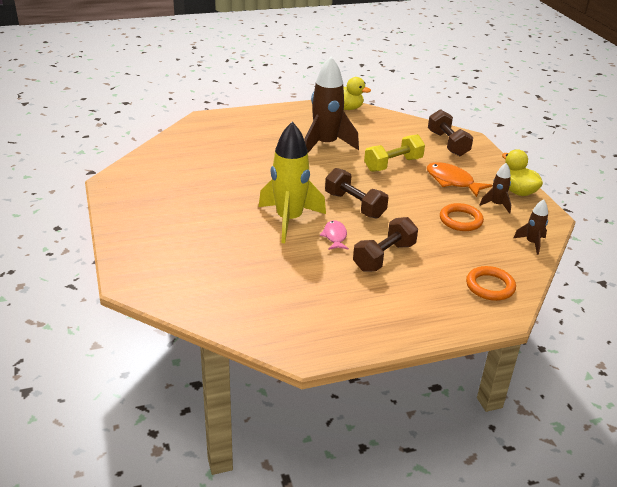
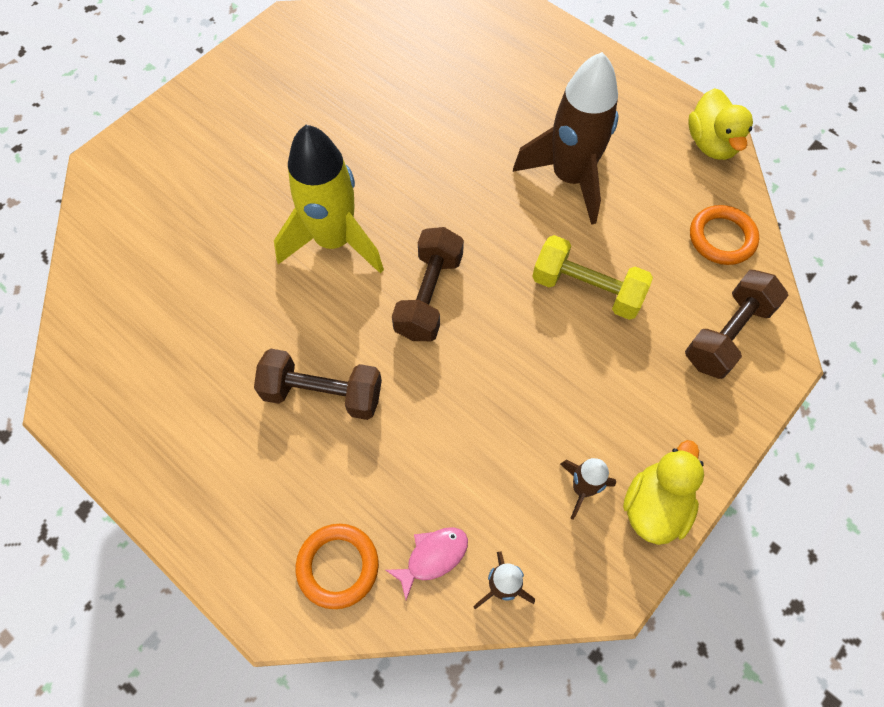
camera: 60 degrees right, 30 degrees up
(335, 236) = (332, 311): pink fish -> pink fish (433, 557)
(452, 181) = (604, 393): orange fish -> none
(460, 220) = (493, 453): orange ring -> orange ring (722, 238)

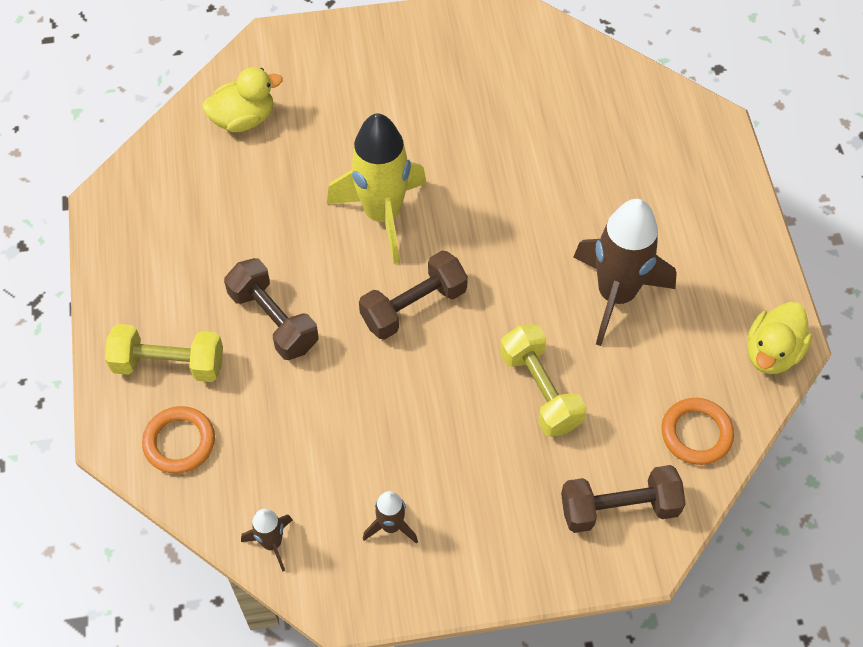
camera: 40 degrees right, 5 degrees down
(263, 504) = (169, 364): none -> yellow dumbbell
(433, 557) = (245, 487): pink fish -> none
(654, 506) = (432, 580): yellow duck -> yellow duck (243, 119)

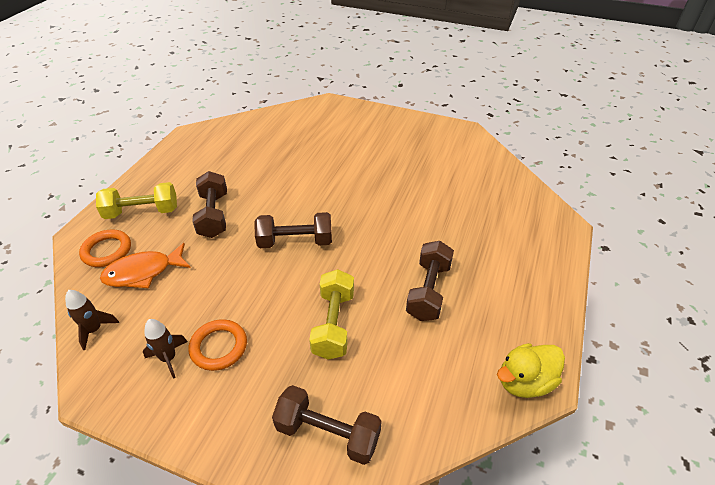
camera: 30 degrees right, 15 degrees down
(169, 364) = (142, 212): yellow dumbbell -> yellow dumbbell turned 45 degrees counterclockwise
(243, 119) = (285, 126): yellow duck -> none
(258, 445) = (143, 272): none -> orange fish
(382, 215) = (318, 191): yellow rocket -> none
(616, 295) = (428, 291): brown rocket -> brown dumbbell
(696, 433) = (425, 410): orange ring -> orange ring (219, 347)

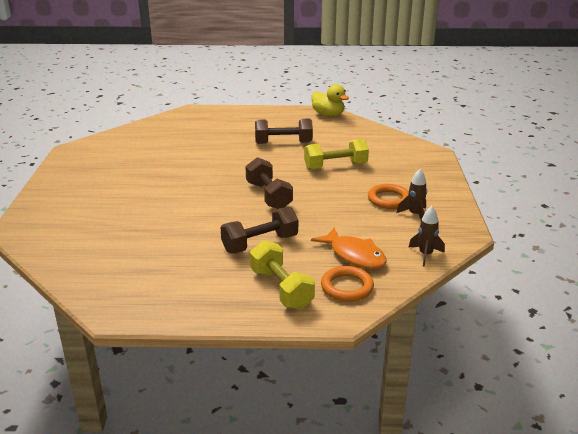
camera: 110 degrees left, 15 degrees down
(327, 433) = (407, 155): brown dumbbell -> none

